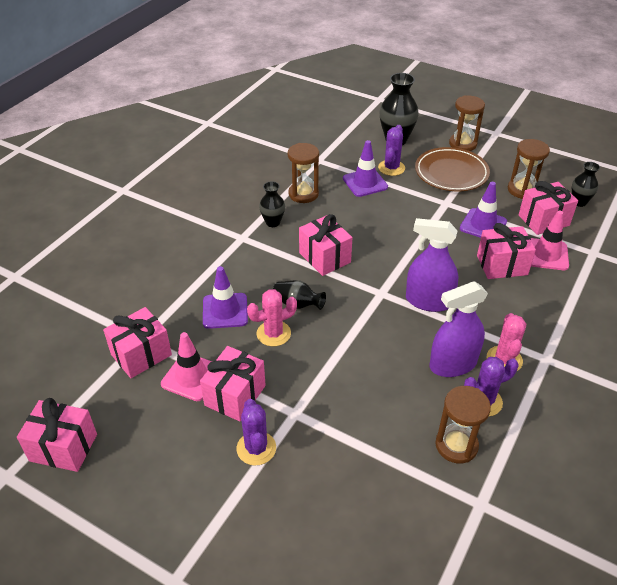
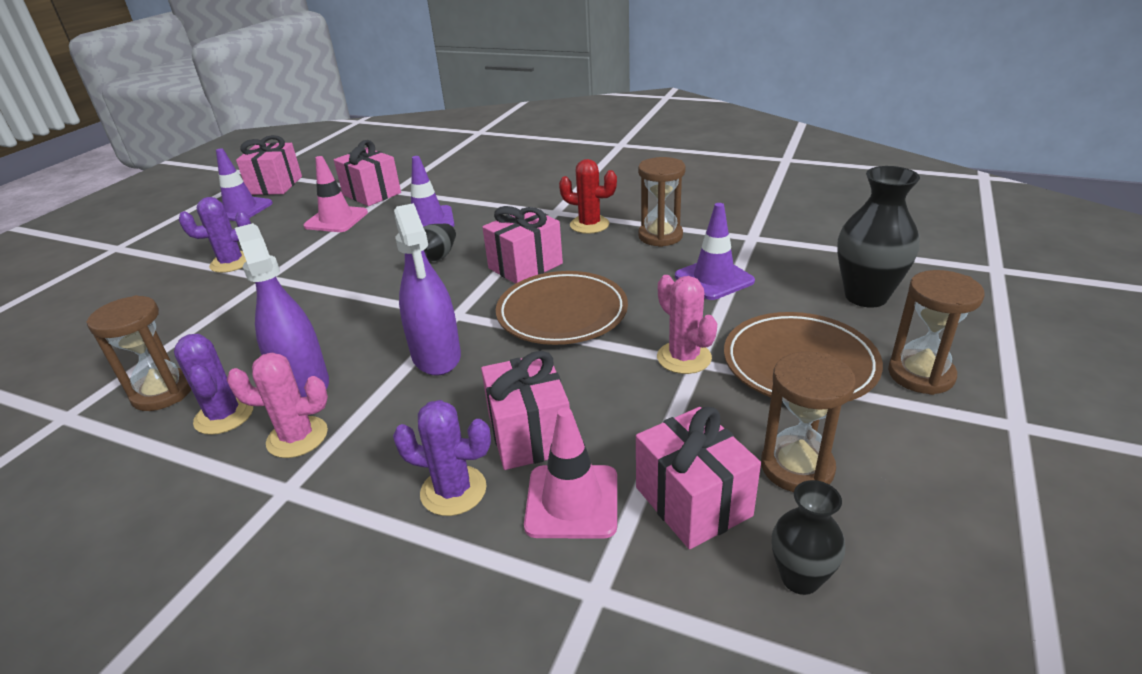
camera: 85 degrees right, 10 degrees down
(235, 395) = (304, 243): pink gift -> none
(273, 222) = (589, 225): black vase -> red cactus
(273, 333) = (388, 251): pink cactus -> pink cactus (684, 358)
(390, 245) = (562, 313): none -> brown plate
(391, 168) = (772, 299): purple cactus -> purple cactus (453, 491)
(428, 301) = (436, 356): purple spray bottle -> purple spray bottle turned 150 degrees clockwise
(483, 225) = (645, 409): purple traffic cone -> purple traffic cone (241, 209)

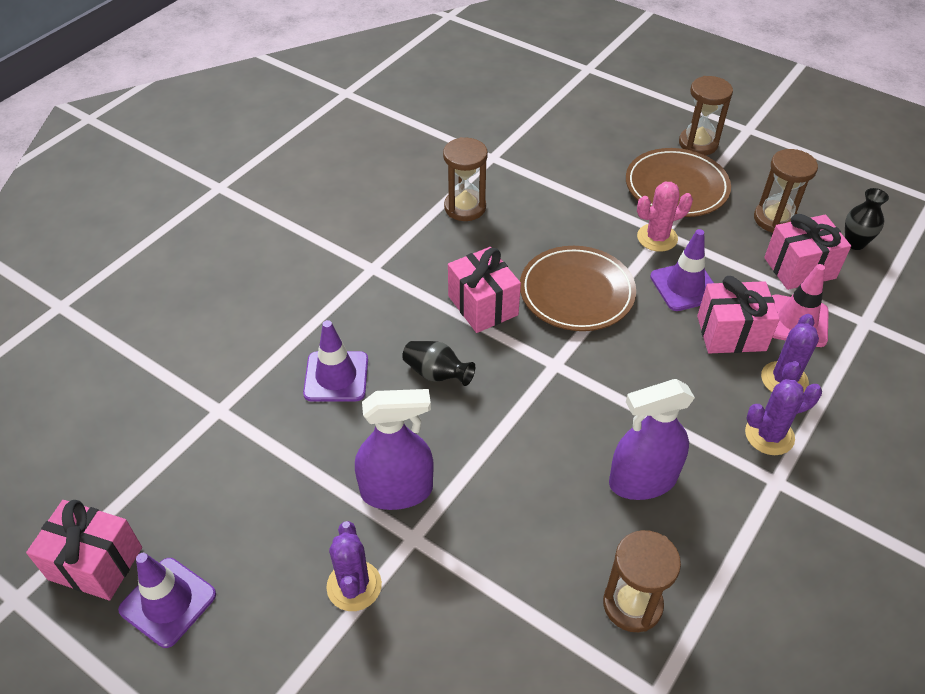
camera: 80 degrees left, 15 degrees up
(224, 415) = (678, 540): purple cactus -> purple cactus (769, 435)
(297, 437) = (716, 478): pink cactus -> none
(336, 219) = (279, 472): pink traffic cone -> none
(372, 194) = (215, 434): pink gift -> none
(436, 356) = (620, 381): purple spray bottle -> purple spray bottle (397, 490)
(589, 225) = (417, 248): red cactus -> none
(714, 279) = (553, 195): purple traffic cone -> purple traffic cone (685, 286)
(866, 296) = (604, 132): black vase -> none

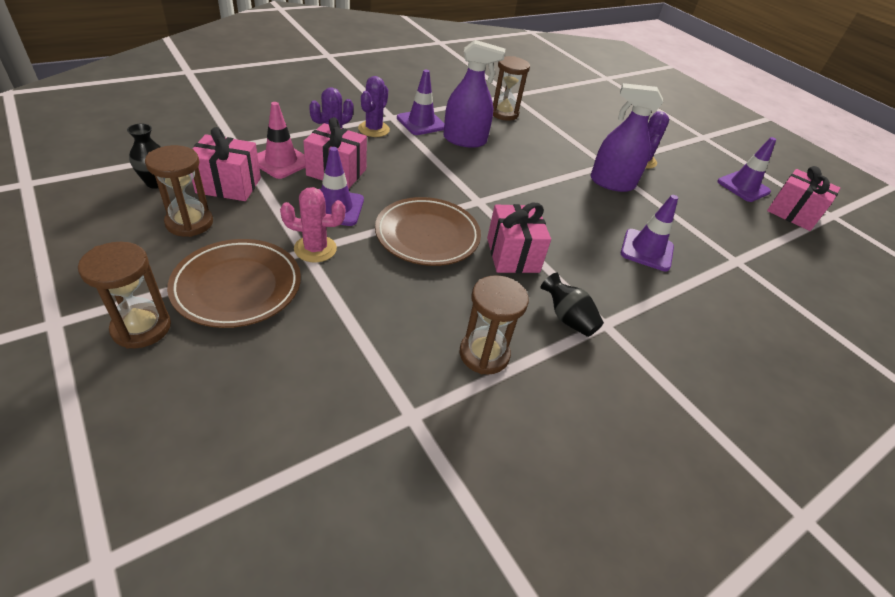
camera: 165 degrees left, 5 degrees down
(437, 374) = (569, 226): black vase -> black vase (567, 318)
(728, 490) = (421, 123): none -> purple traffic cone
(769, 435) = (374, 129): purple cactus -> purple cactus turned 75 degrees counterclockwise

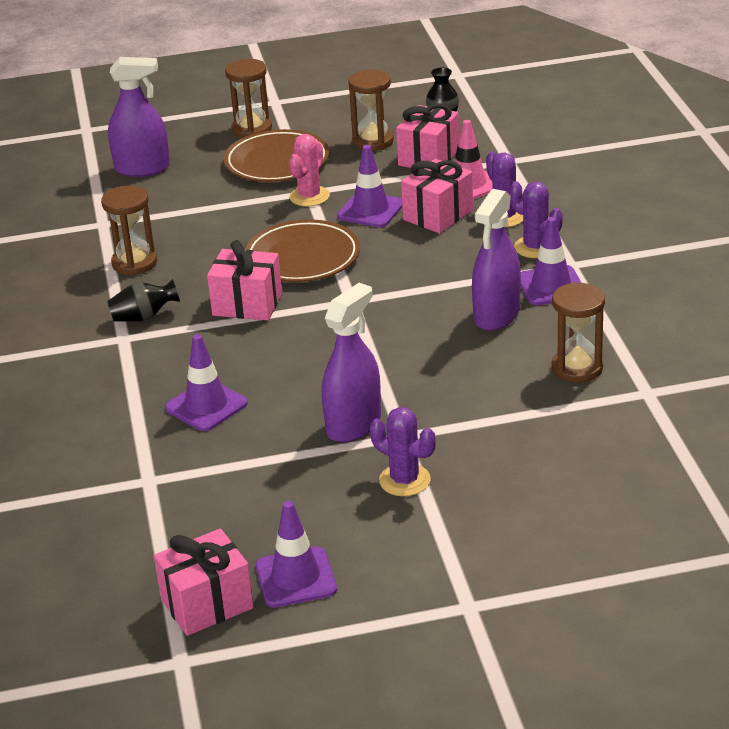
camera: 120 degrees right, 10 degrees down
(257, 420) = (142, 168): none -> purple spray bottle

